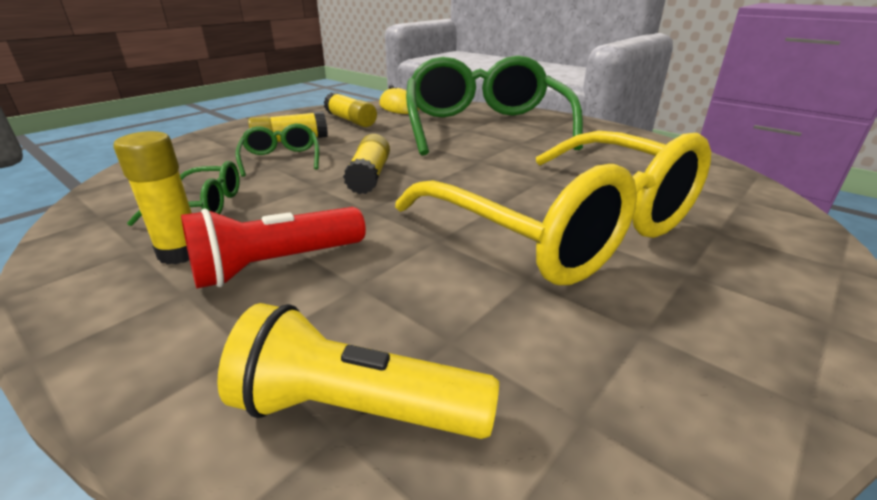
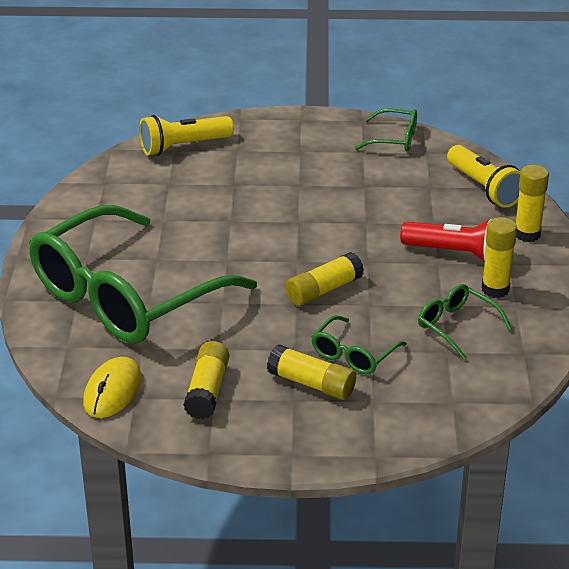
camera: 130 degrees left, 5 degrees up
(178, 358) = (527, 234): none -> yellow glue stick
(566, 228) = (296, 190): yellow glasses -> none
(679, 403) = (394, 139): none -> green glasses
(746, 204) = (183, 147): none -> yellow flashlight

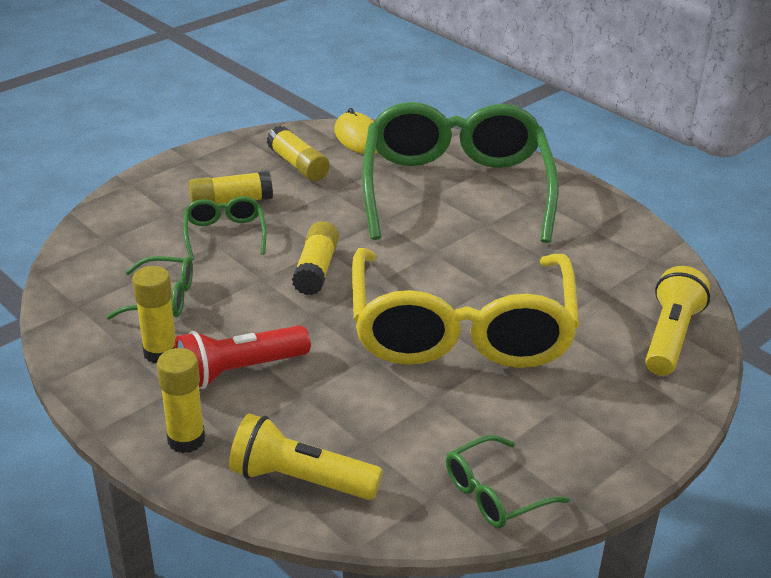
camera: 135 degrees right, 0 degrees up
(290, 208) = (461, 329): none -> yellow glasses

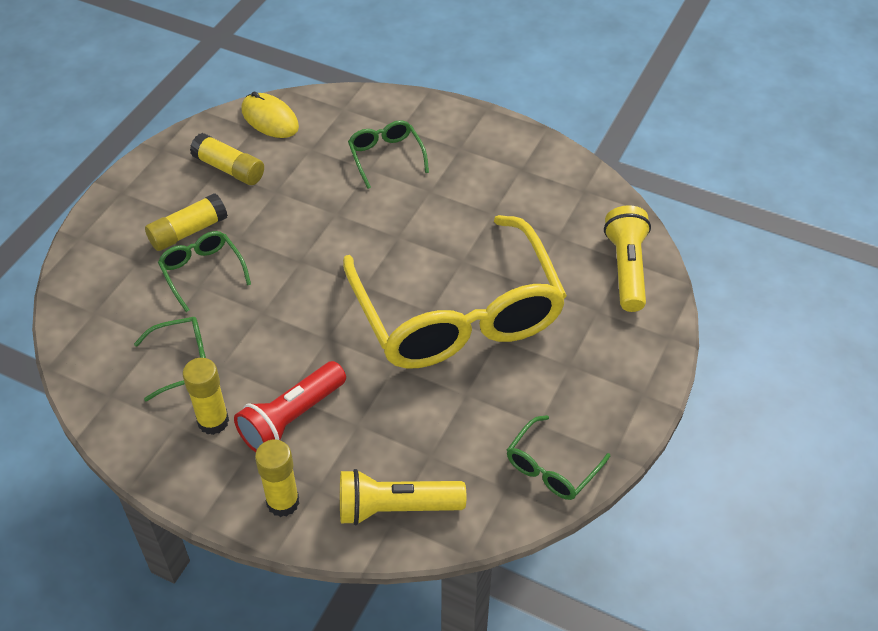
camera: 20 degrees left, 15 degrees up
(316, 269) = (305, 287): yellow glue stick -> none
(455, 189) = (386, 157): green glasses -> green glasses, size x0.40

